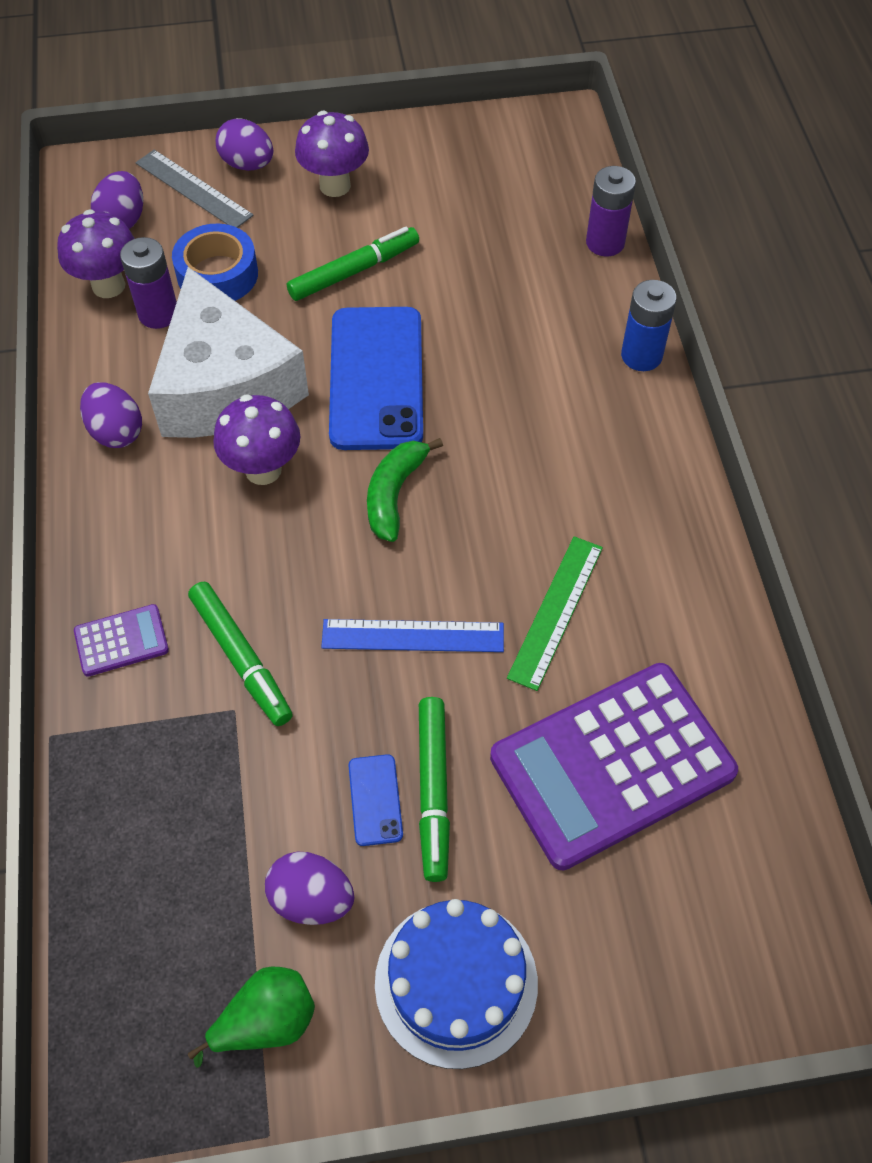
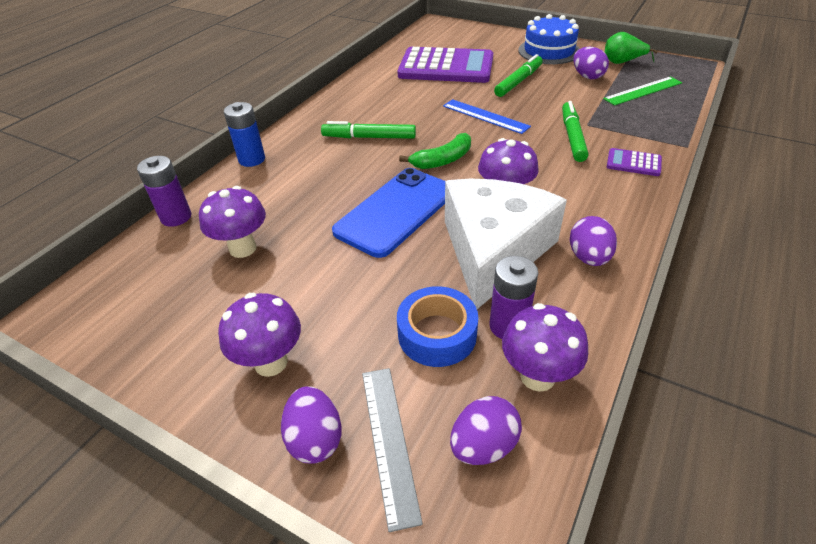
camera: 140 degrees left, 15 degrees down
(354, 271) = (337, 281): green marker -> green marker (369, 137)
(375, 800) = (543, 86): blue phone -> none
(486, 251) = (242, 248): none -> purple mushroom
(555, 611) = (417, 102): green ruler -> green ruler (643, 91)

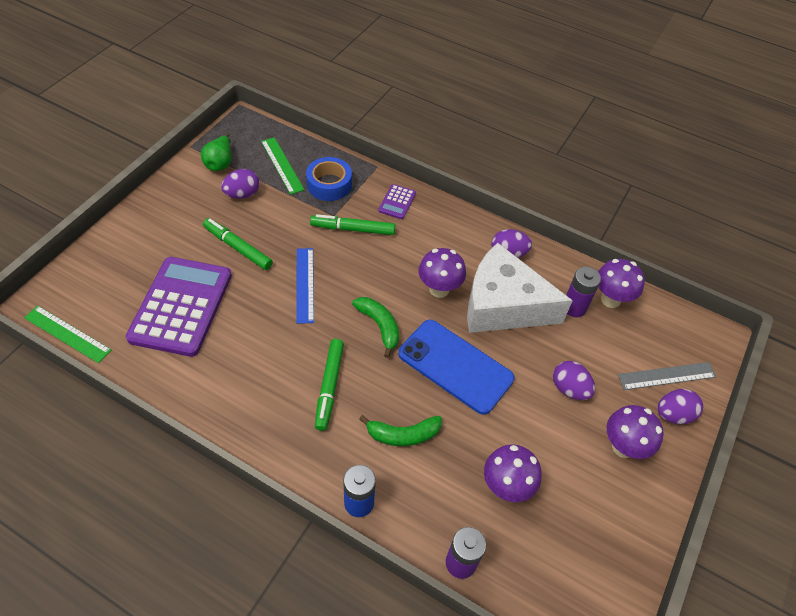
camera: 95 degrees left, 10 degrees up
(314, 180) = (403, 435): none -> green banana
(413, 35) = (67, 334): none -> green ruler
(437, 334) = (585, 346): blue tape -> blue tape (329, 184)
(483, 445) = (659, 331): purple egg -> purple egg (569, 389)
(485, 116) = (305, 284): blue ruler -> blue ruler turned 45 degrees counterclockwise
(549, 51) = (172, 210): blue cake -> none

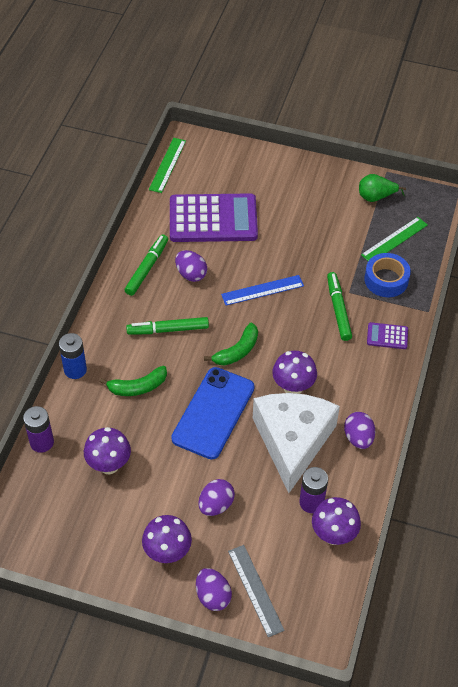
camera: 80 degrees right, 0 degrees up
(238, 247) = (284, 236): green marker -> green marker (147, 268)
(242, 194) = (345, 222): purple egg -> purple egg (191, 274)
(403, 435) = (138, 387): green banana -> green banana turned 90 degrees counterclockwise

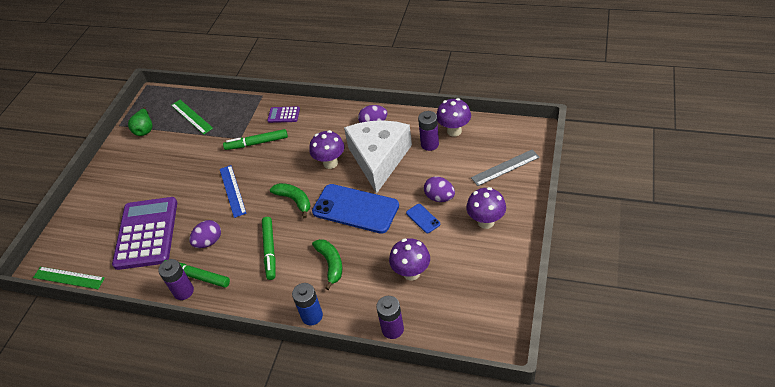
camera: 85 degrees left, 5 degrees down
(130, 258) = (183, 291): none -> purple battery
(185, 483) = (423, 218): none -> blue phone
(213, 596) = (515, 190): purple egg -> none
(292, 441) = (379, 159): white cheese -> white cheese turned 90 degrees clockwise
(386, 280) = (230, 119): blue tape -> none
(387, 336) = (284, 115): purple calculator -> purple calculator turned 90 degrees clockwise

